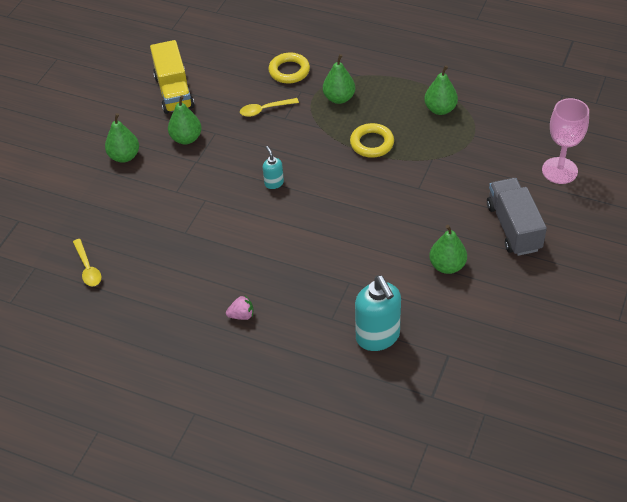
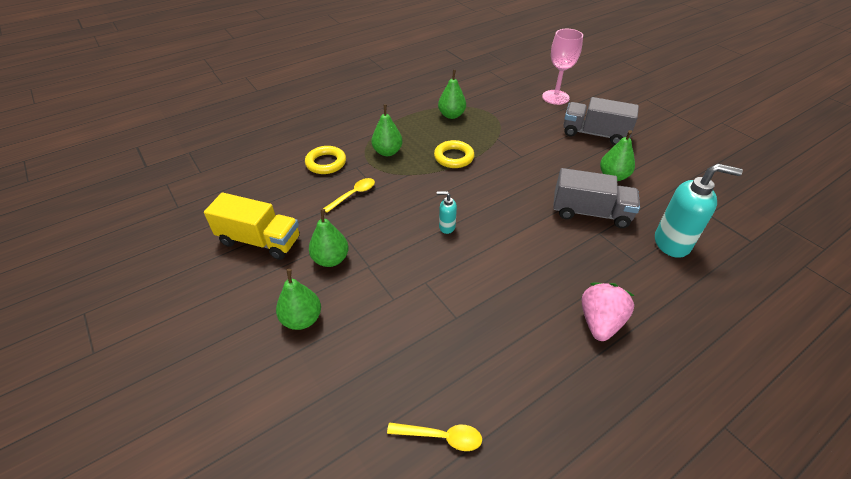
camera: 60 degrees left, 5 degrees down
(241, 315) = (600, 322): pink strawberry -> pink strawberry, size x1.80
(265, 110) = (353, 195): yellow spoon -> yellow spoon turned 150 degrees counterclockwise
(373, 267) = (590, 213): none -> grey truck

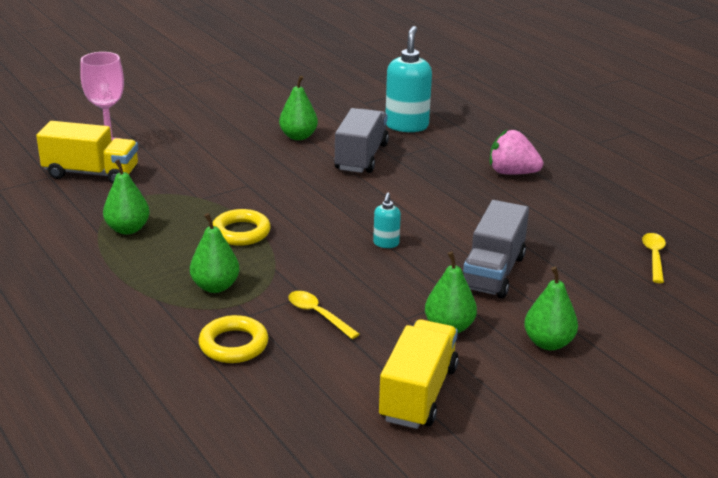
camera: 90 degrees left, 15 degrees down
(517, 95) = (91, 173): none -> yellow truck
(594, 134) = (210, 135): grey truck -> grey truck (493, 272)

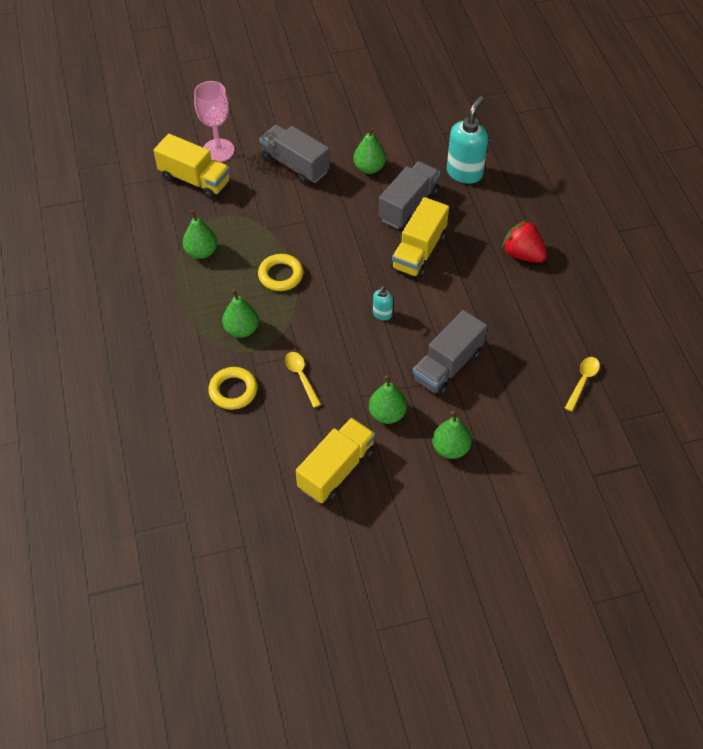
camera: 20 degrees right, 25 degrees up
(210, 146) = (295, 165): none -> grey truck
(396, 188) = (419, 252): none -> yellow truck
(512, 173) = (522, 254): pink strawberry -> red strawberry

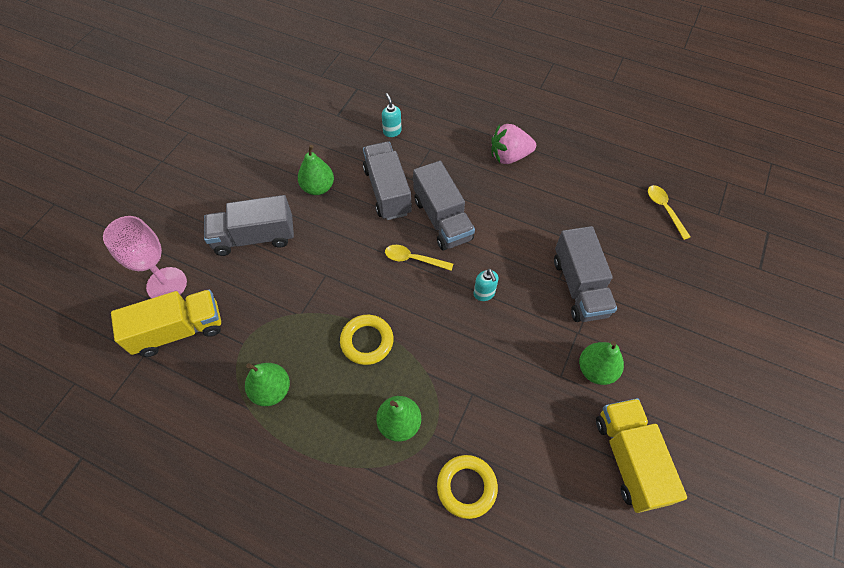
camera: 50 degrees left, 5 degrees up
(301, 376) = (499, 411): yellow spoon -> yellow spoon (413, 259)
(419, 252) = (442, 219): yellow truck -> grey truck
(450, 448) = (667, 347): green pear -> none
(464, 173) = (392, 131): turquoise soap dispenser -> turquoise soap dispenser, size x0.49
(522, 254) = (509, 156): red strawberry -> pink strawberry

